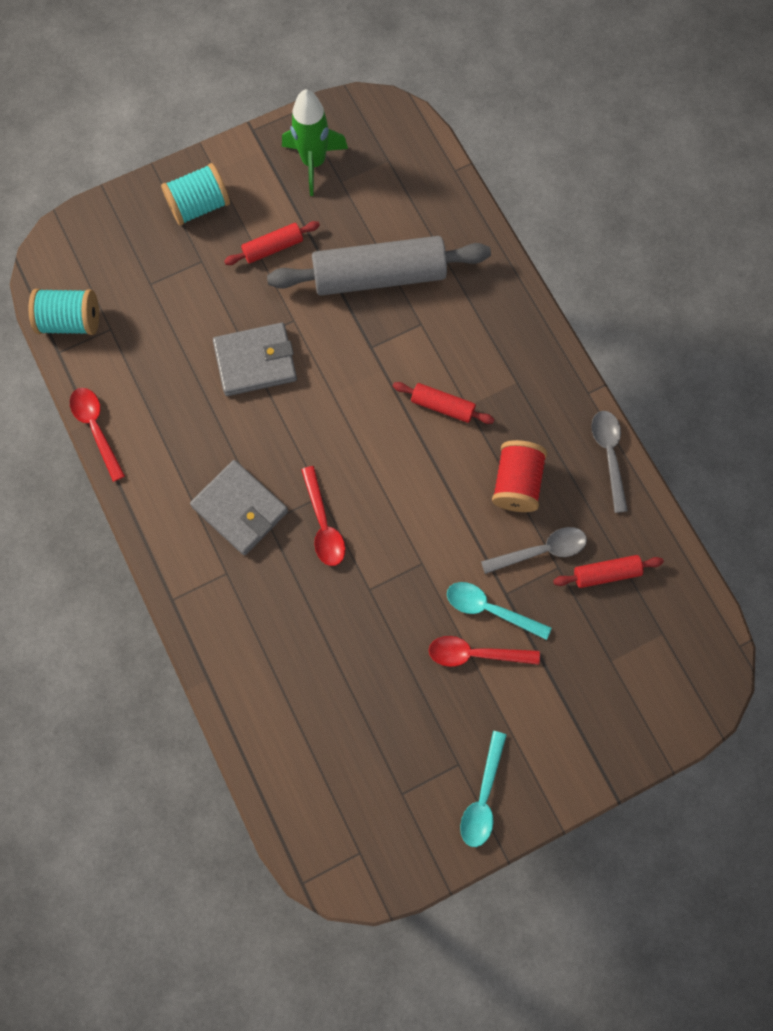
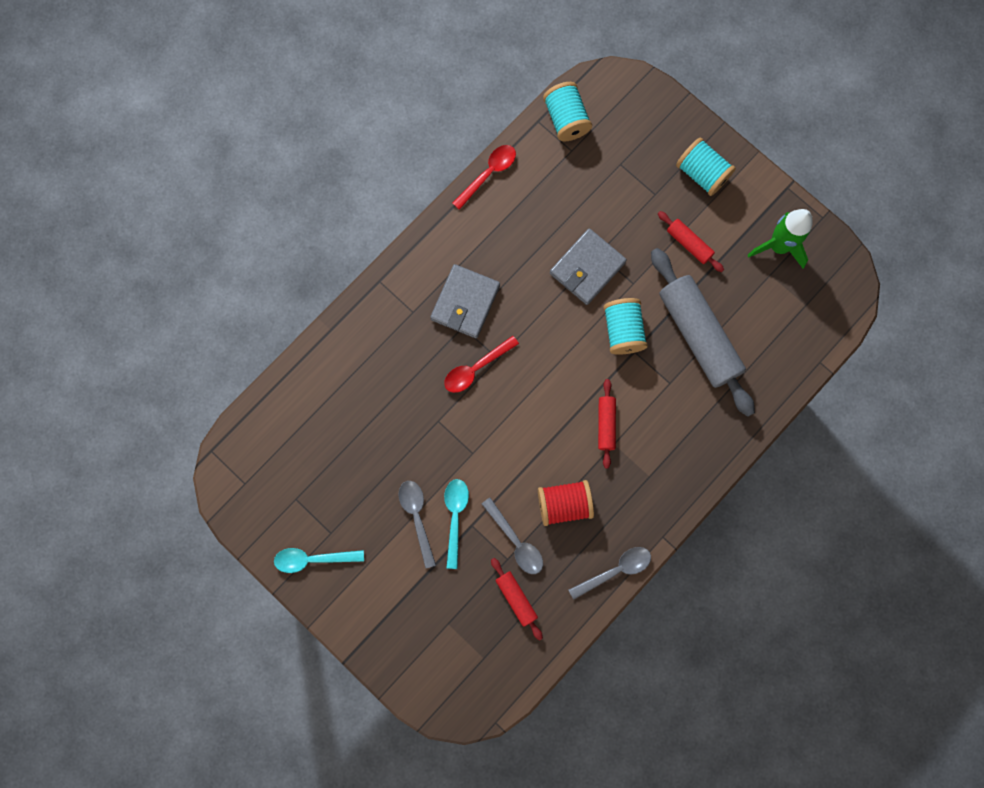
camera: 70 degrees right, 5 degrees up
(255, 362) = (587, 268): grey wallet -> grey wallet turned 75 degrees clockwise
(343, 350) = (623, 330): none -> turquoise spool
(475, 654) = (417, 517): red spoon -> grey spoon

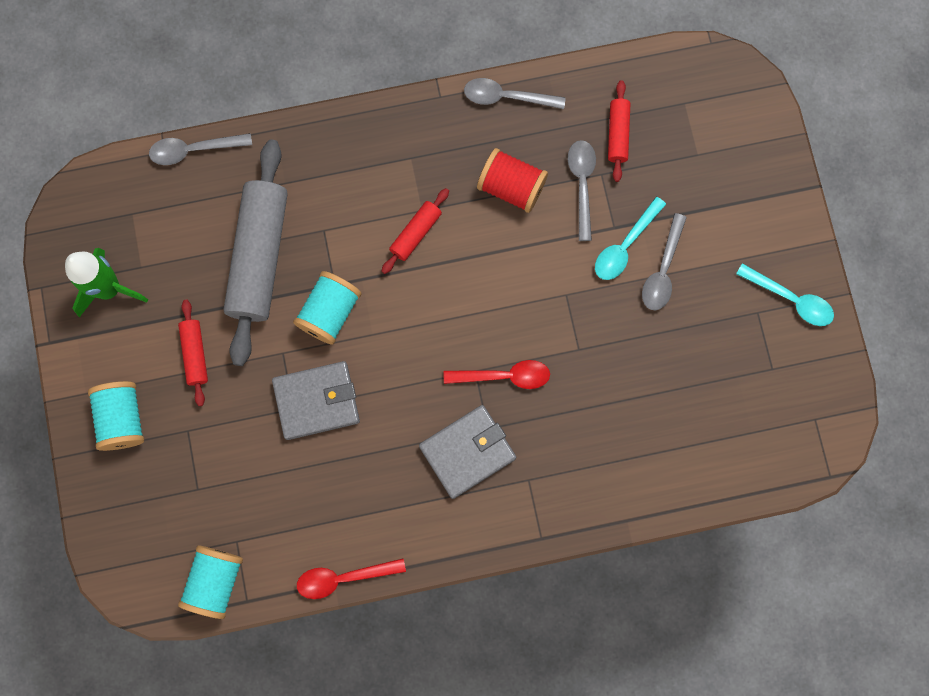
camera: 145 degrees left, 0 degrees up
(801, 377) = (194, 150): none -> grey spoon

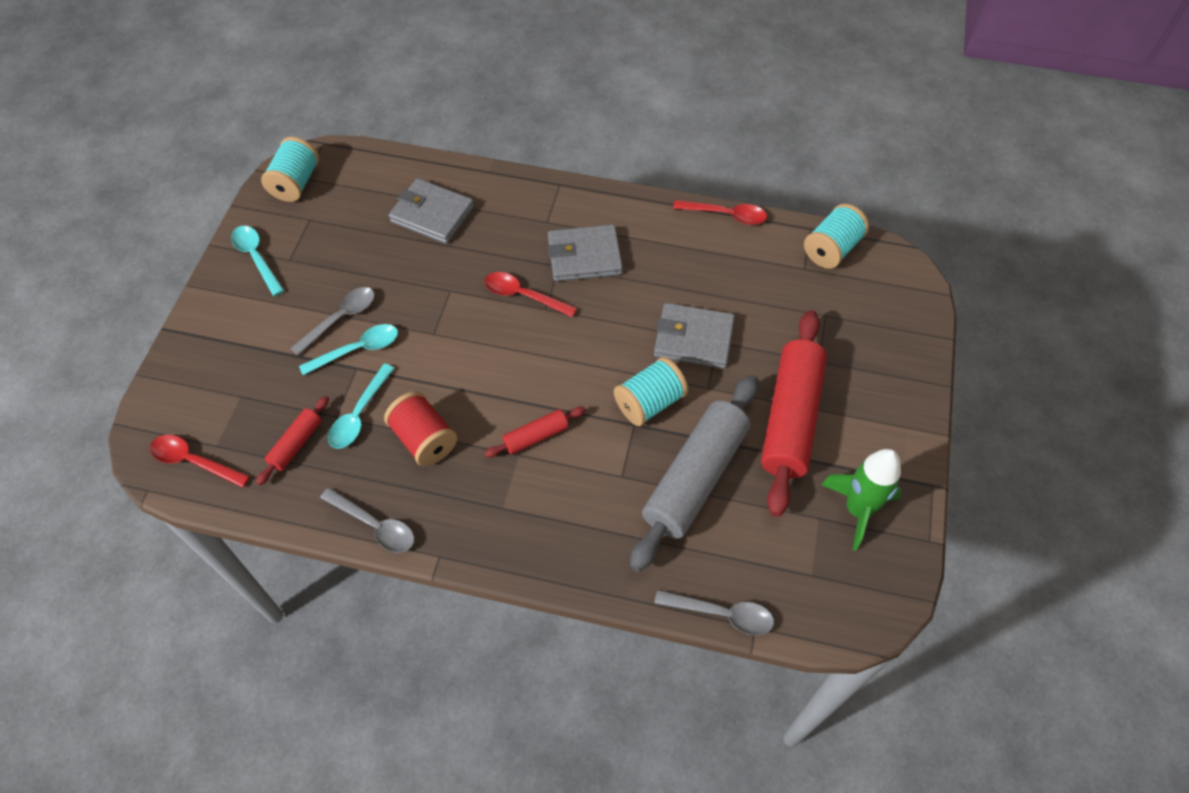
camera: 155 degrees left, 20 degrees down
(122, 418) = (877, 393): turquoise spool -> turquoise spool (296, 183)
(195, 354) = (790, 418): red rolling pin -> red rolling pin, size x2.15
(582, 184) = (359, 414): grey spoon -> turquoise spoon
(652, 433) = (432, 214): none -> grey wallet
(692, 82) = (194, 461): none -> red spoon

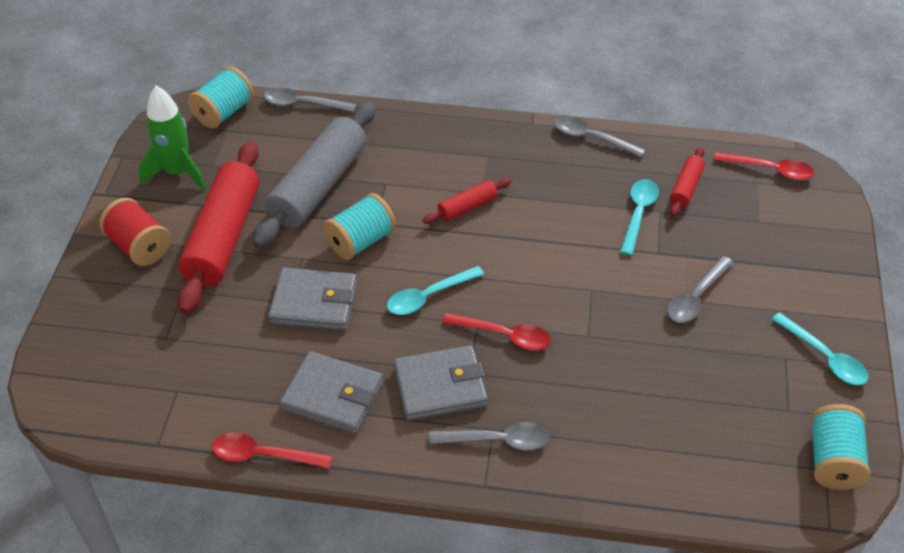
camera: 175 degrees right, 10 degrees down
(358, 350) = (664, 269): turquoise spoon -> turquoise spoon (428, 296)
(424, 439) = (570, 198): red spool -> red spool (139, 246)
(432, 214) = (639, 428): grey wallet -> grey wallet (333, 396)
(544, 213) = (497, 440): none -> grey spoon
(831, 249) = (137, 418): turquoise spool -> turquoise spool (224, 112)

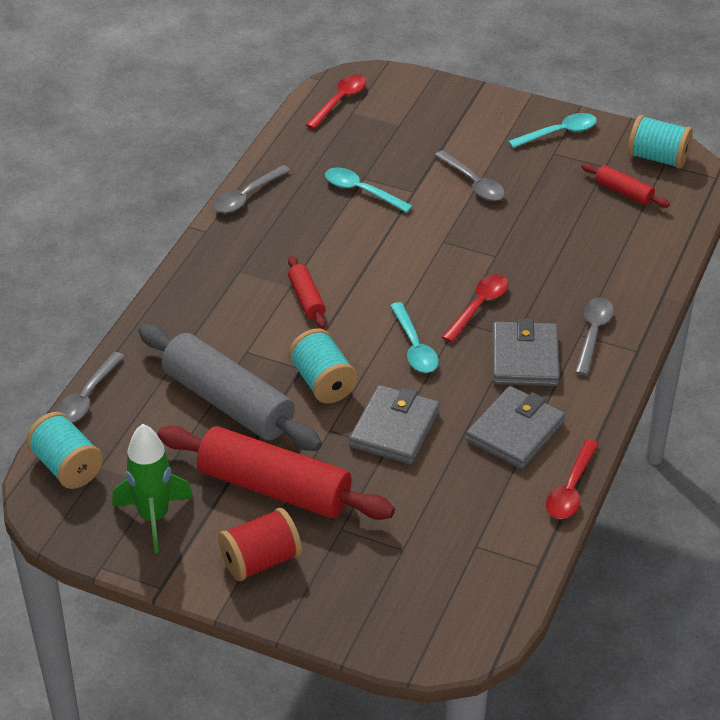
camera: 75 degrees left, 5 degrees down
(686, 188) = (340, 155): red rolling pin -> red rolling pin (624, 192)

